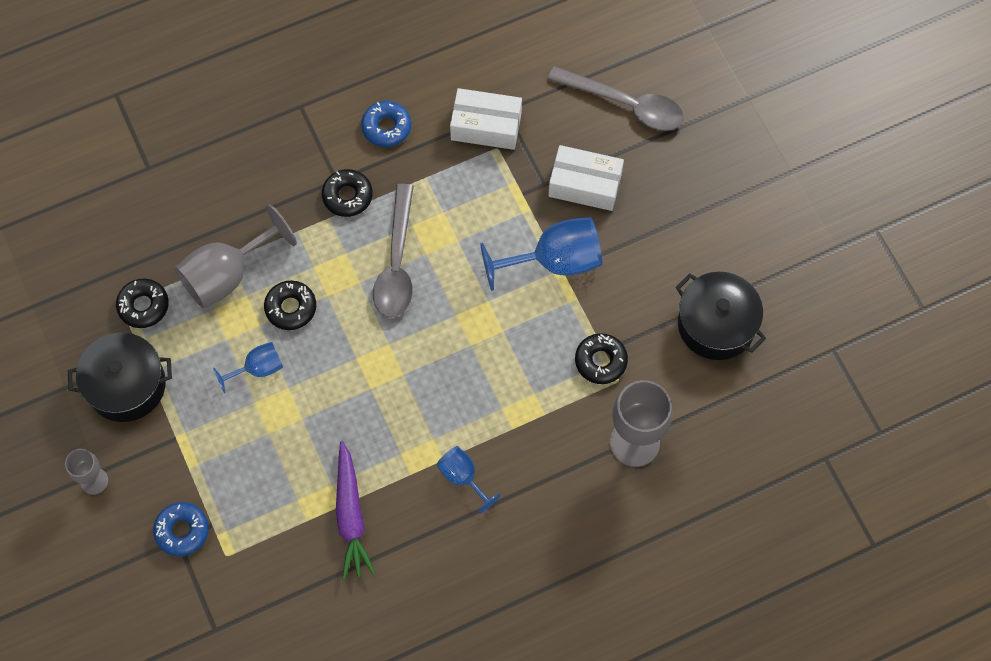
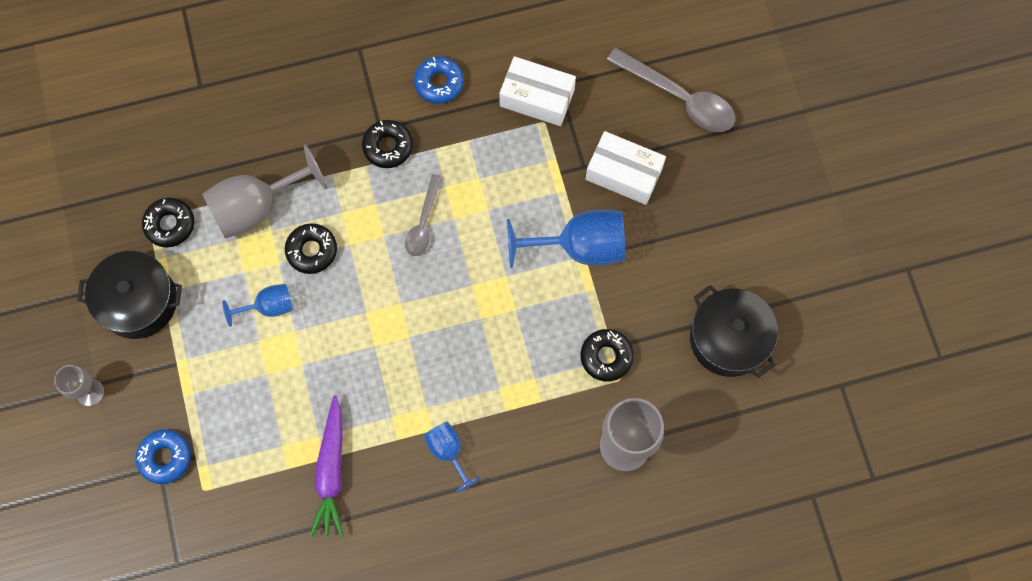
camera: 10 degrees right, 5 degrees up
(396, 263) = (423, 222): grey spoon -> grey spoon, size x0.60

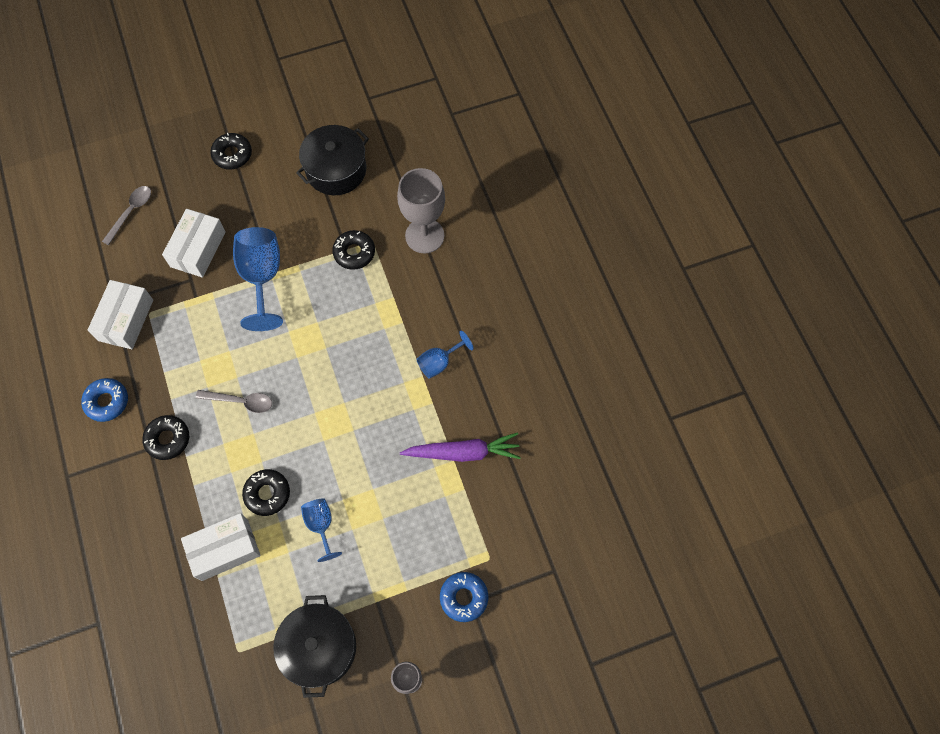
camera: 95 degrees left, 5 degrees down
(170, 224) = (242, 630): black donut -> black donut (232, 154)
(256, 207) = (224, 549): grey goblet -> white box
(679, 98) = (131, 212): grey spoon -> grey spoon, size x0.60

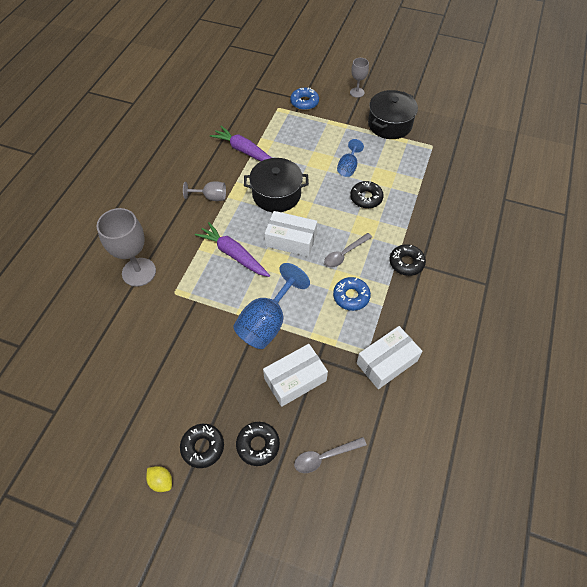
camera: 140 degrees left, 10 degrees down
(107, 402) = (434, 312): blue donut -> blue donut (351, 296)
(224, 549) = (409, 188): white box -> white box (291, 240)
(240, 401) = (344, 254): grey spoon -> grey spoon turned 90 degrees counterclockwise
(243, 116) = (161, 481): none -> yellow lemon
(336, 170) = (142, 366): black pot -> black pot (276, 194)
(353, 317) = (233, 254): none -> purple carrot
(354, 253) = (192, 294): black donut -> black donut (258, 445)
(439, 362) = (211, 197): blue goblet -> grey goblet

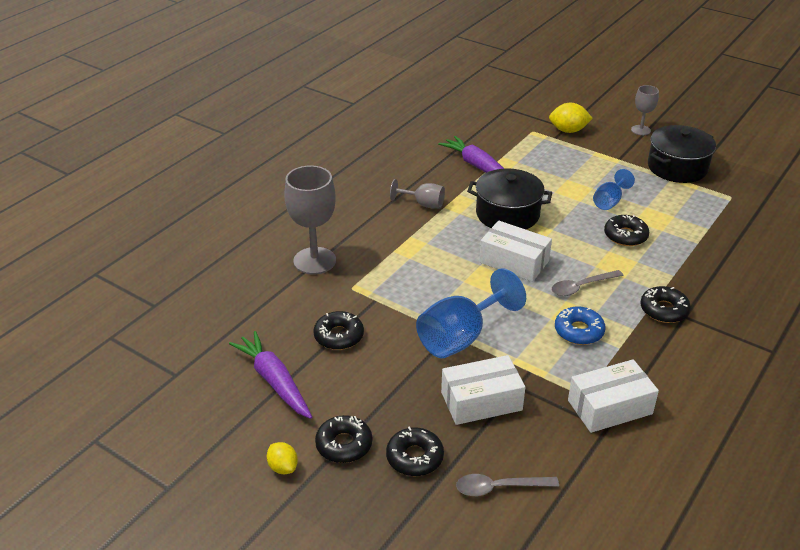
camera: 15 degrees right, 20 degrees down
(175, 343) = (339, 336): none -> black donut
(233, 254) = (436, 263): purple carrot -> purple carrot (274, 381)
(304, 102) = (568, 130): blue donut -> yellow lemon

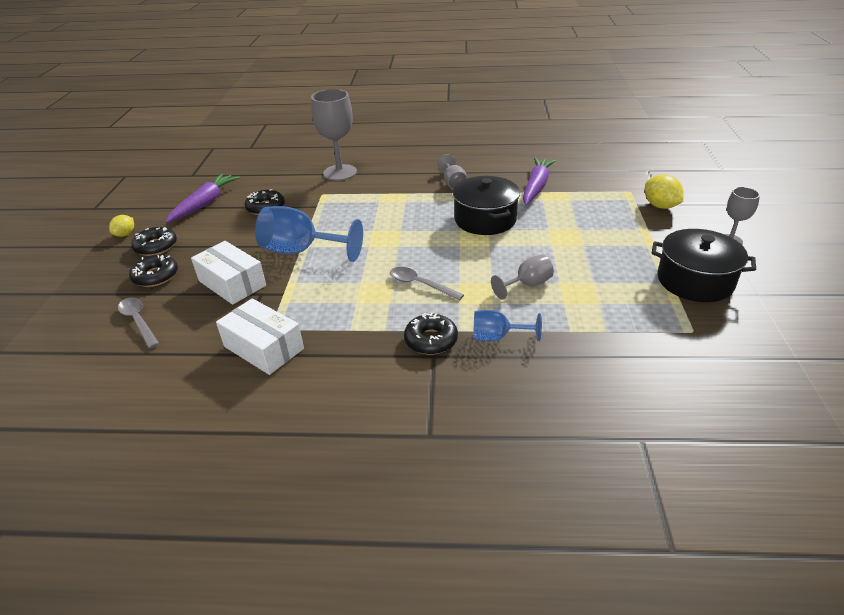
camera: 60 degrees right, 0 degrees up
(514, 261) = (421, 243): white box -> none
(579, 331) = (355, 301): blue donut -> none
(609, 202) = (572, 260): blue goblet -> blue goblet (497, 337)
(625, 236) = (527, 285): black donut -> grey goblet

